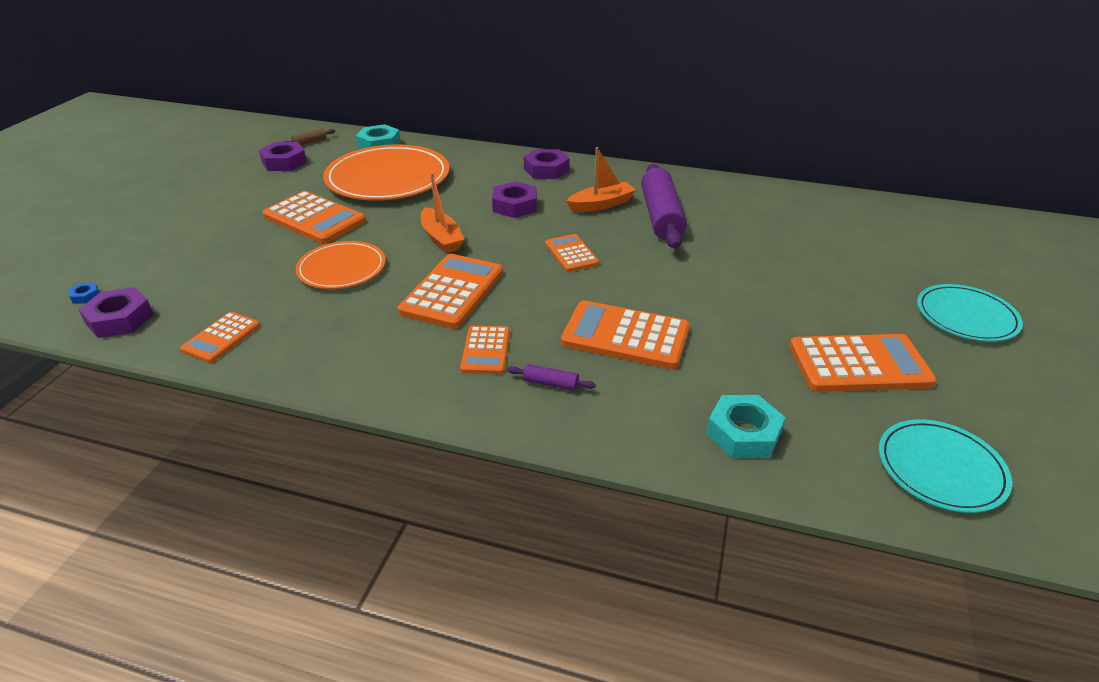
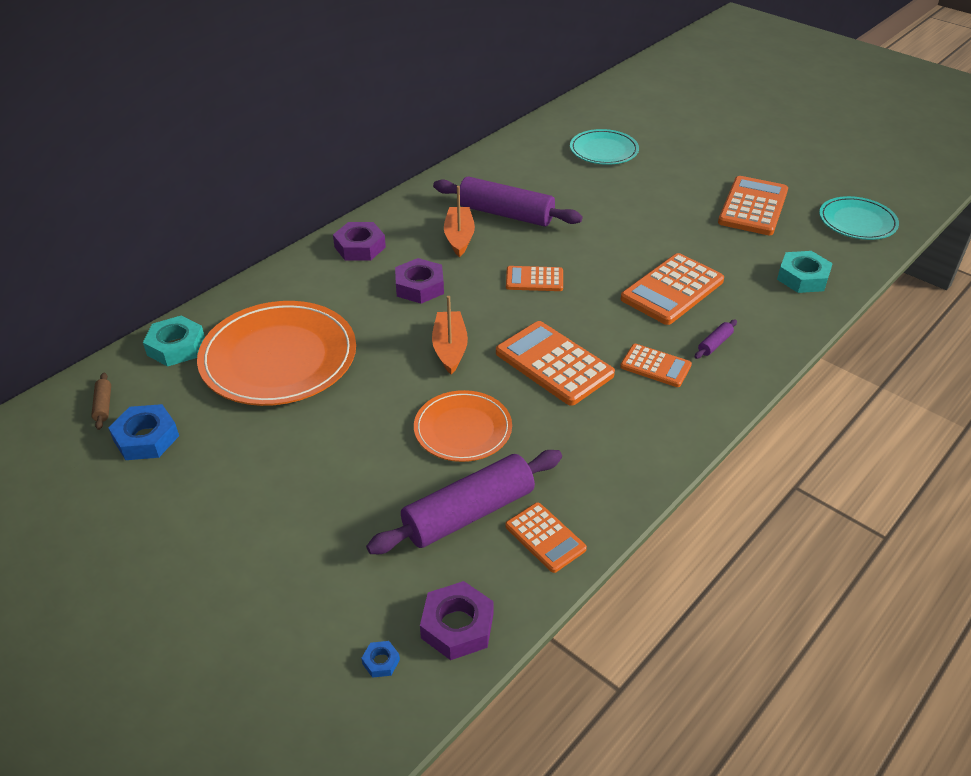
camera: 65 degrees left, 5 degrees up
(242, 295) = (469, 513): none -> purple rolling pin
(284, 162) = (146, 438): purple nut -> blue nut
(314, 219) = (334, 433): orange calculator -> none
(441, 238) = (450, 348): orange boat -> orange boat turned 90 degrees counterclockwise
(966, 316) = (722, 147): turquoise plate -> turquoise plate (603, 150)

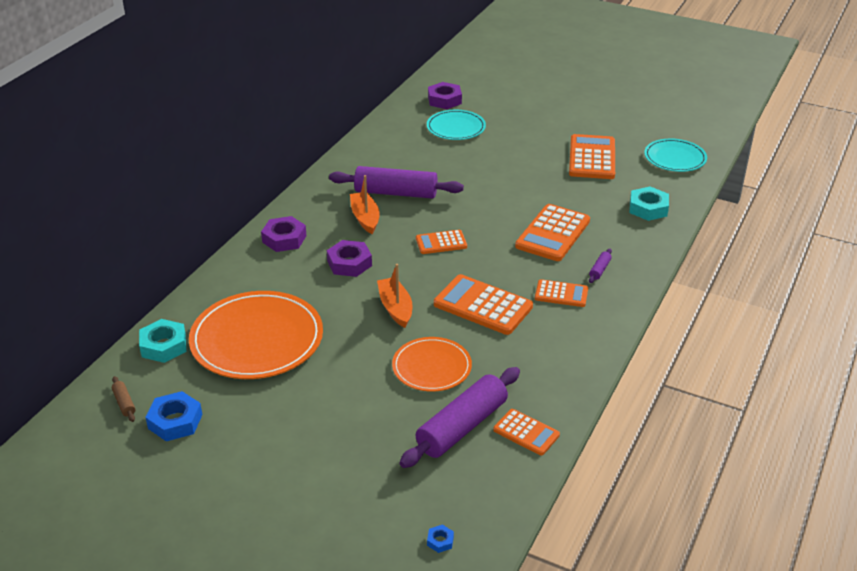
camera: 15 degrees left, 5 degrees down
(457, 626) = (486, 505): purple nut -> purple nut (444, 100)

